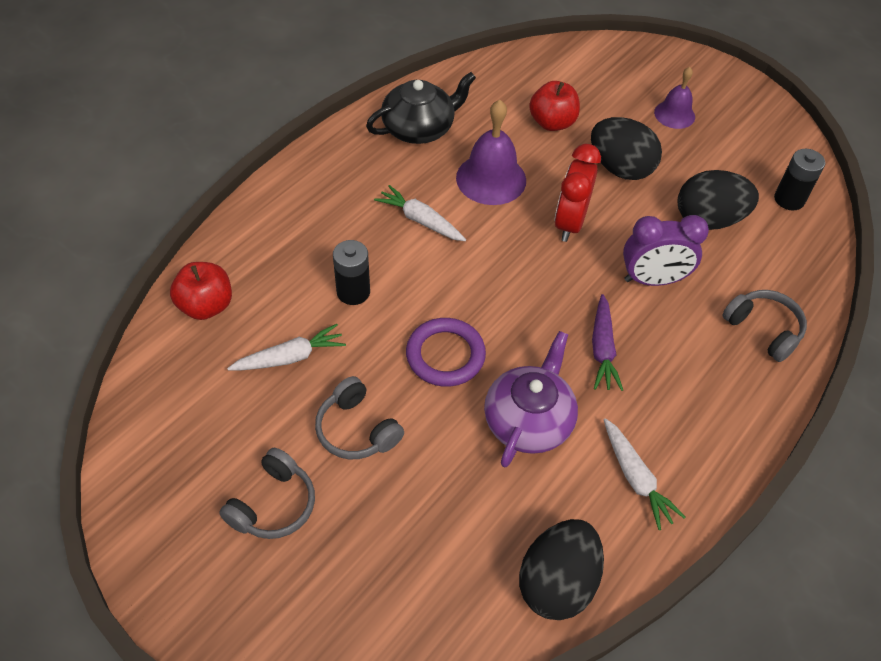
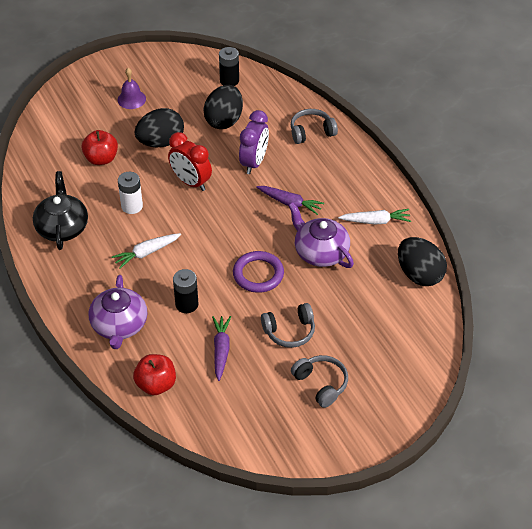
camera: 65 degrees left, 5 degrees down
(288, 235) = (119, 325): none -> purple teapot
(290, 357) = (221, 350): white carrot -> purple carrot
(491, 179) = (132, 206): purple bell -> white battery

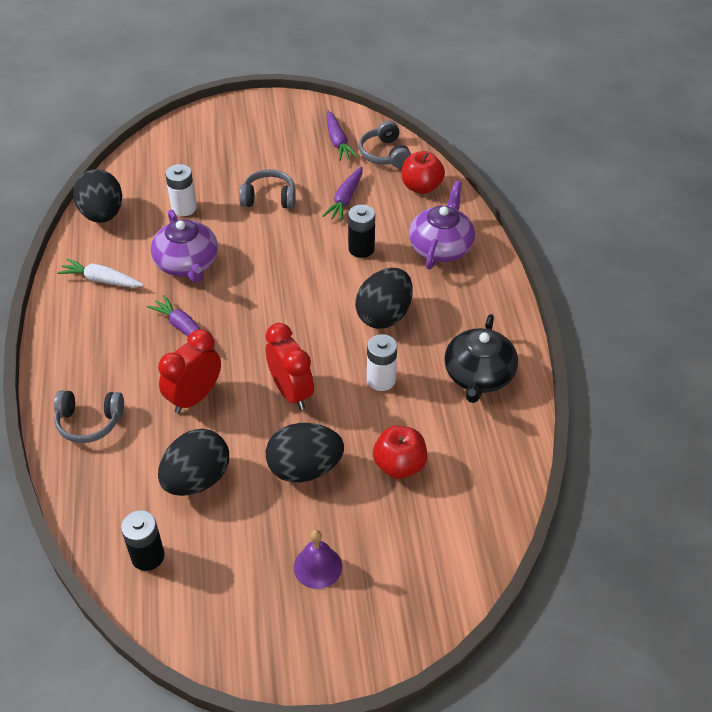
camera: 160 degrees left, 0 degrees up
(146, 253) = (384, 315): white carrot -> black egg
(254, 162) = (194, 397): purple clock -> red clock
(258, 274) = (269, 258): purple ring -> none
(258, 417) = (338, 141): none -> purple carrot
(321, 384) = (266, 151): grey headphones -> grey headphones (384, 154)
(356, 300) = (184, 208): none -> white battery

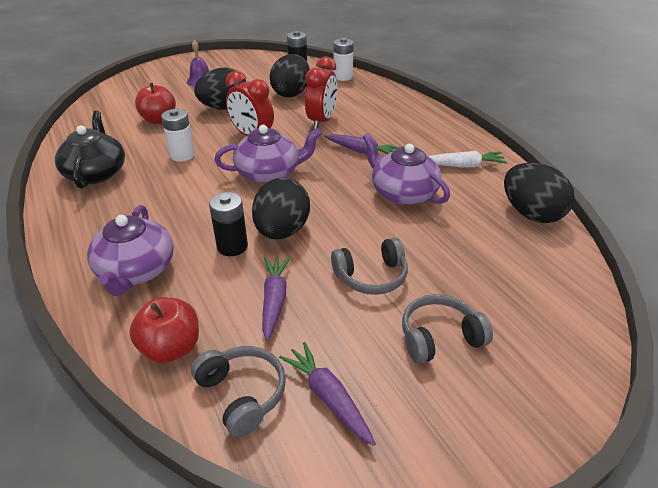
camera: 160 degrees right, 10 degrees down
(89, 422) = (381, 100): grey headphones -> grey headphones (439, 337)
(184, 208) = (457, 241): white battery -> white battery (343, 77)
(297, 324) = (269, 173): none -> purple teapot
(384, 315) = (190, 195): black egg -> black egg (282, 231)

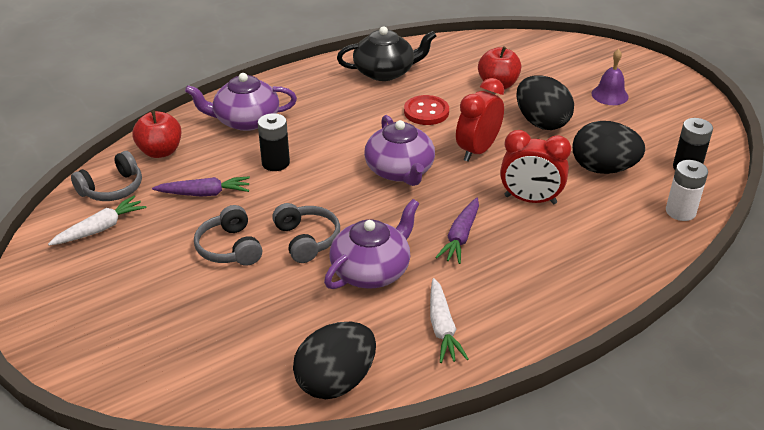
camera: 85 degrees right, 0 degrees up
(182, 155) = (426, 112): white battery -> red button
(282, 231) = (298, 189): black egg -> none
(328, 397) = (100, 228): purple carrot -> white carrot
(439, 337) = (148, 289): grey headphones -> grey headphones (307, 240)

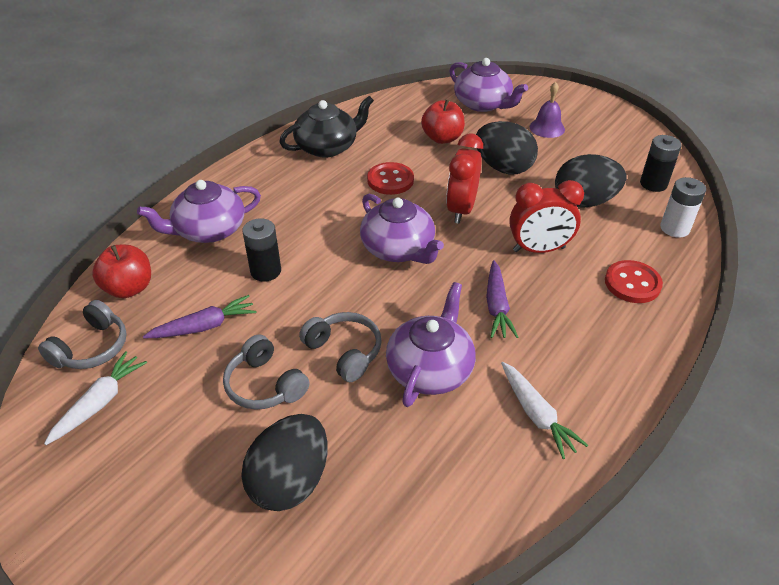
camera: 20 degrees left, 5 degrees up
(336, 381) = (464, 515): black egg -> black egg (290, 481)
(558, 61) = (483, 104): none -> purple teapot
(603, 248) = (632, 283): none -> red button

